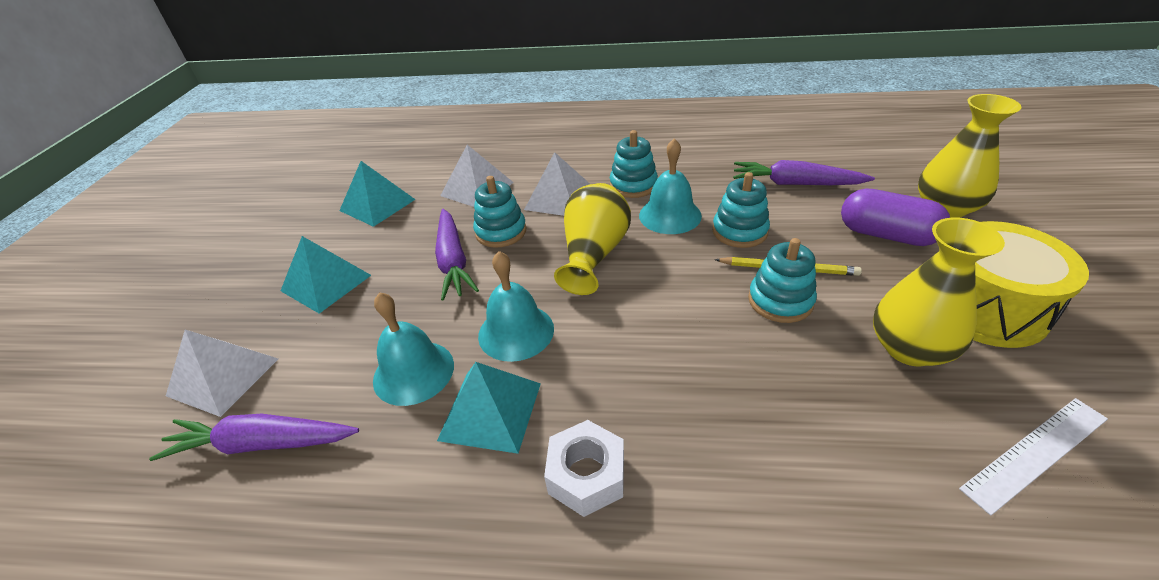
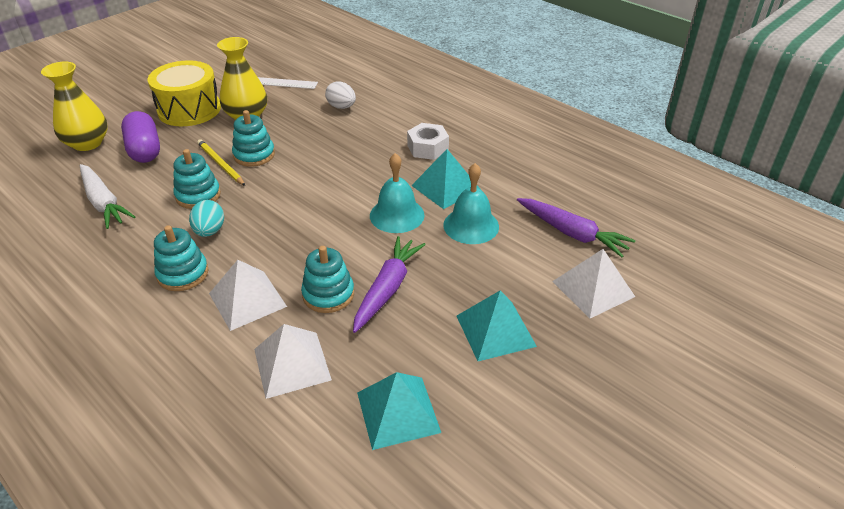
camera: 145 degrees left, 0 degrees up
(593, 255) = (296, 234): yellow vase -> none
(670, 215) = (210, 231): turquoise bell -> turquoise egg
(795, 184) = (104, 203): purple carrot -> white carrot
(839, 474) = (341, 107): none -> white egg

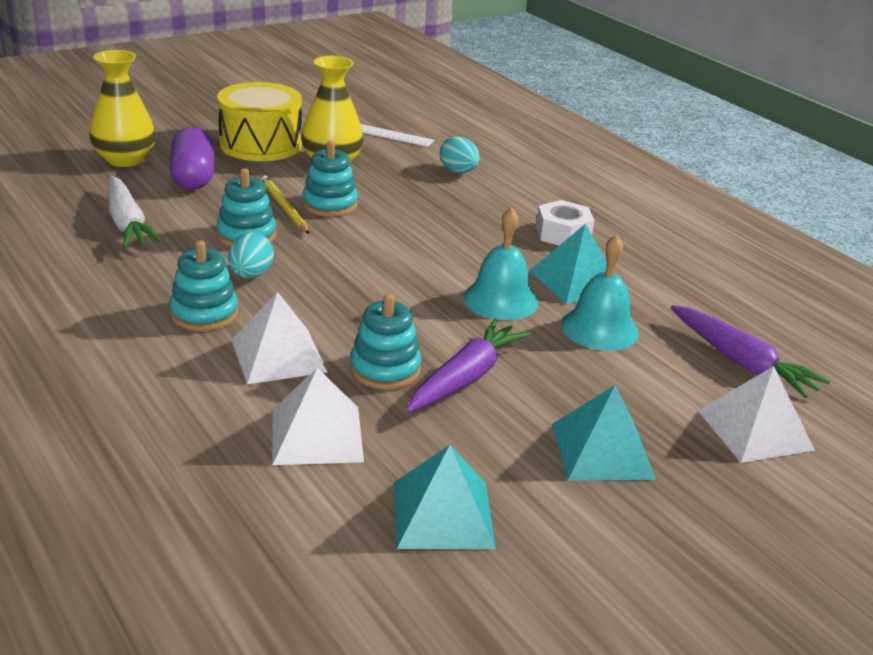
camera: 10 degrees right, 10 degrees down
(341, 107) = (458, 171): white egg -> turquoise egg

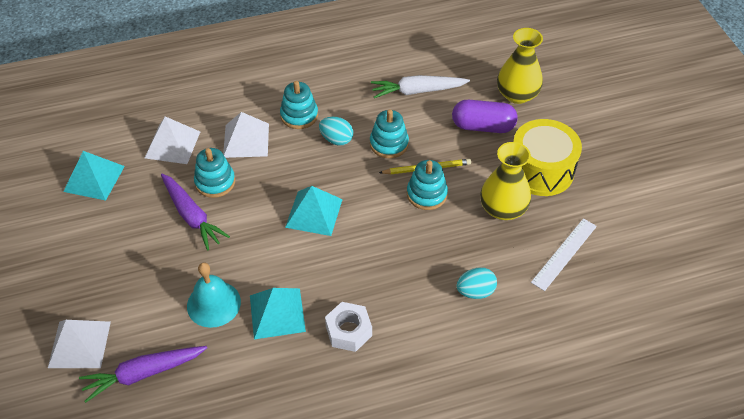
camera: 110 degrees right, 20 degrees up
(500, 300) = (267, 259): turquoise bell -> none
(602, 451) = (102, 258): turquoise pyramid -> turquoise pyramid (314, 213)

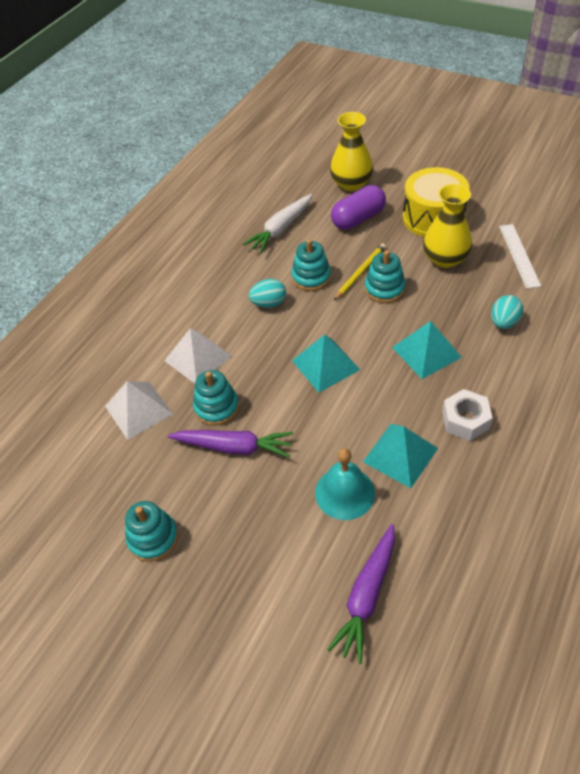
camera: 40 degrees left, 0 degrees up
(79, 344) = (281, 628): white pyramid -> none
(94, 178) = (103, 493): turquoise pyramid -> turquoise pyramid (426, 352)
(299, 115) = (216, 309): turquoise stacking toy -> turquoise stacking toy (153, 538)

